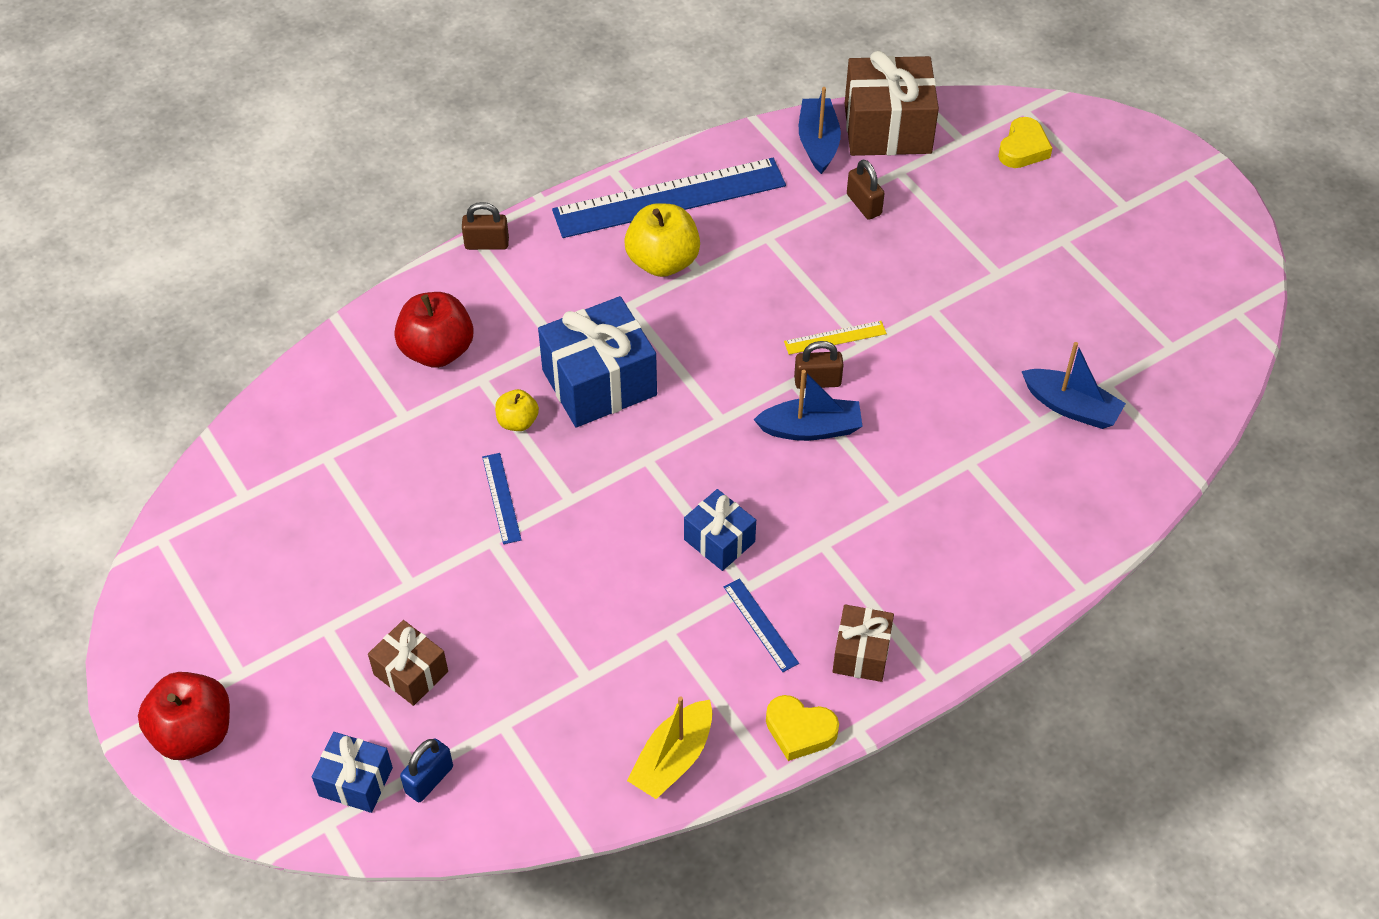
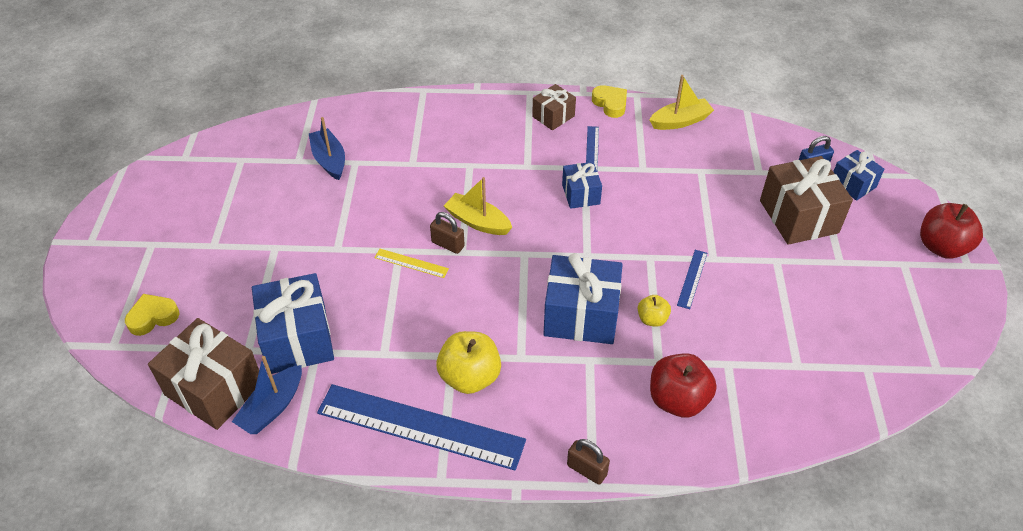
camera: 145 degrees left, 5 degrees down
(411, 673) = (798, 216): brown gift -> brown gift, size x1.78
(811, 429) = (478, 222): blue boat -> yellow boat
(864, 204) = (297, 339): brown padlock -> blue gift

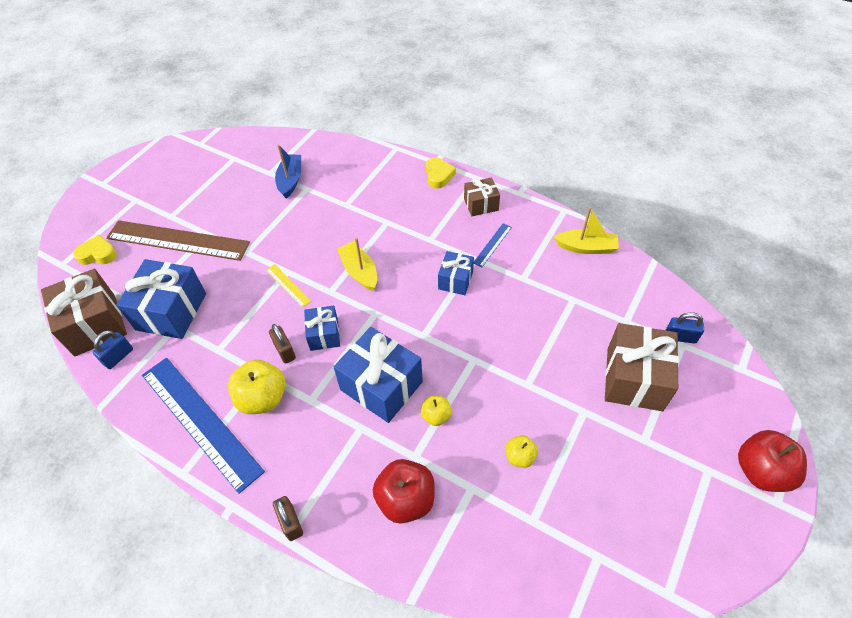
camera: 30 degrees right, 5 degrees up
(244, 266) = (178, 240): none -> brown ruler
(272, 407) = (118, 357): blue boat -> blue padlock
(448, 244) = (324, 281): brown padlock -> brown padlock (284, 351)
(610, 104) = (536, 210): yellow heart -> yellow heart (438, 175)
(692, 279) = (495, 395): blue ruler -> none
(750, 320) = (520, 456): none -> yellow apple
(853, 184) = (710, 369): blue gift -> blue gift (324, 335)

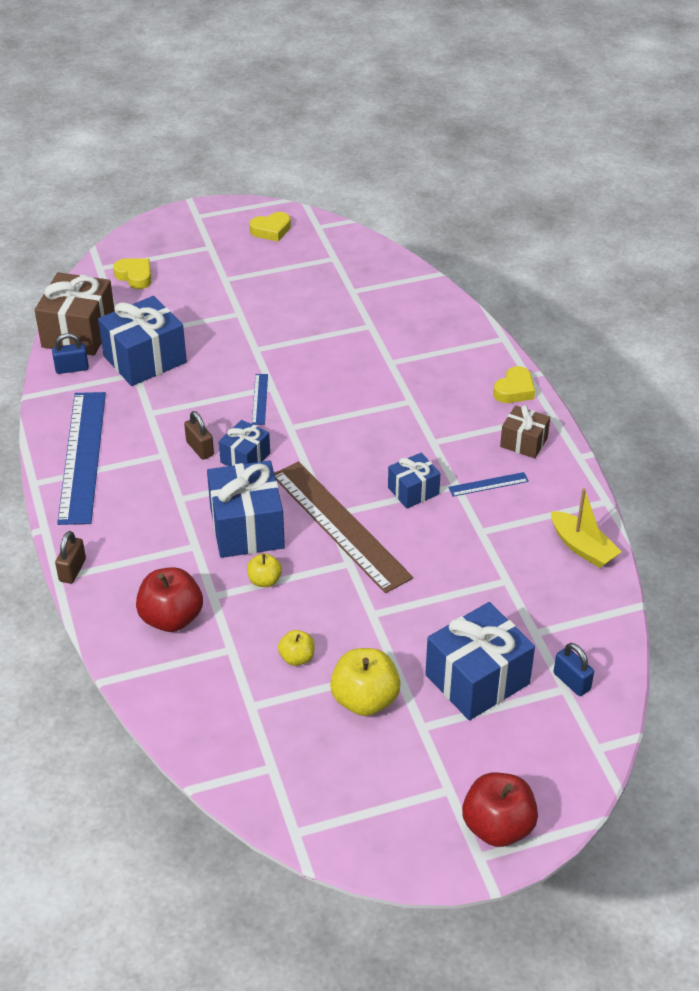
camera: 40 degrees right, 10 degrees down
(169, 164) = (271, 230): none -> yellow heart
(178, 240) = (209, 304): brown ruler -> brown ruler (340, 525)
(262, 398) = (144, 472): yellow apple -> yellow apple (365, 700)
(284, 351) = (200, 448): brown padlock -> brown padlock turned 45 degrees counterclockwise
(288, 285) = (260, 399): yellow ruler -> blue ruler
(290, 180) = (364, 309): blue boat -> none
(359, 271) = (334, 427): yellow boat -> none
(634, 379) = (477, 679): brown gift -> blue gift

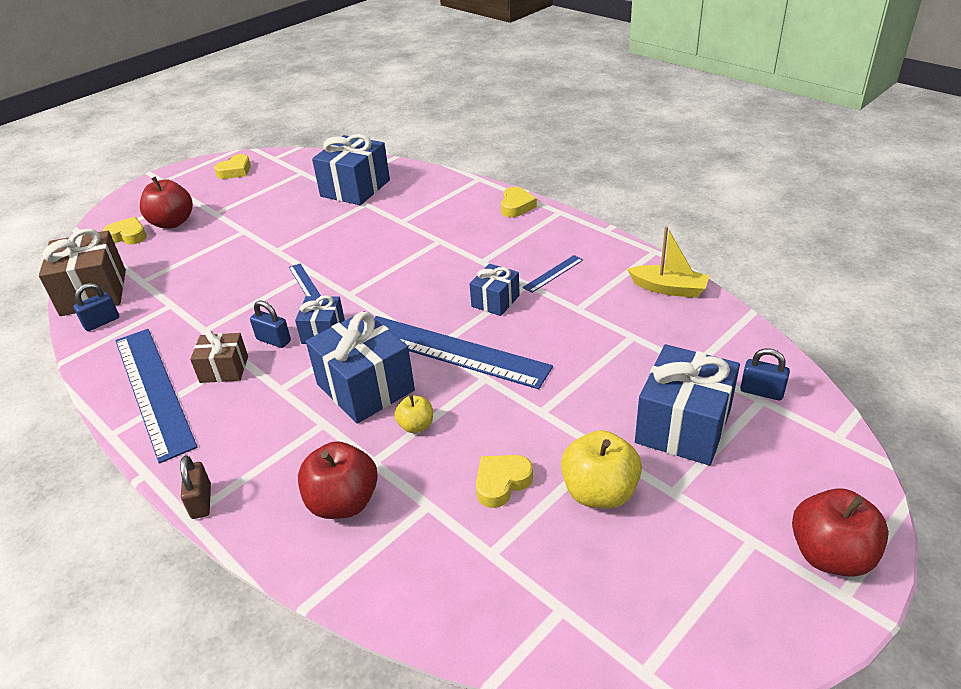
camera: 25 degrees left, 5 degrees down
(145, 359) = (174, 291): blue gift -> blue gift (355, 188)
(181, 276) = (172, 223): none -> red apple
(200, 448) = (273, 340): brown padlock -> blue padlock
(297, 658) = (501, 483): yellow apple -> yellow heart
(340, 525) = (452, 351): brown ruler -> blue ruler
(523, 442) = (555, 236): brown gift -> brown gift (224, 369)

